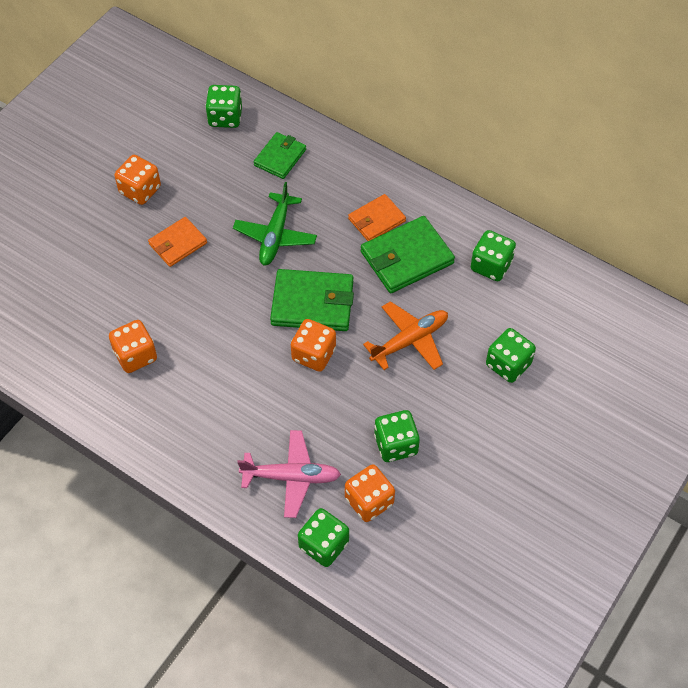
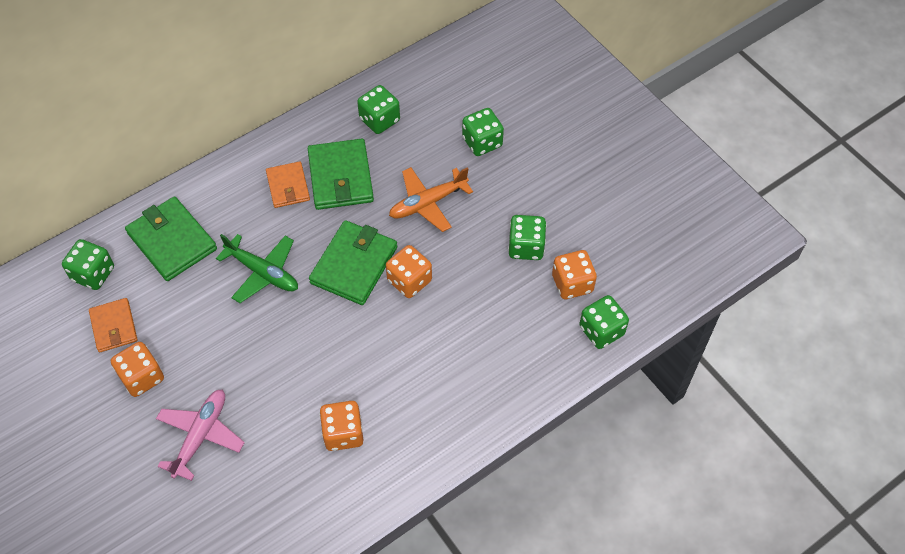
camera: 70 degrees left, 0 degrees up
(178, 244) = (228, 360): orange wallet -> orange wallet (114, 326)
(280, 157) = (172, 241): green wallet -> green wallet, size x1.61
(291, 477) = (527, 336): pink plane -> pink plane (201, 435)
(410, 340) = (428, 203): orange plane -> orange plane turned 105 degrees counterclockwise

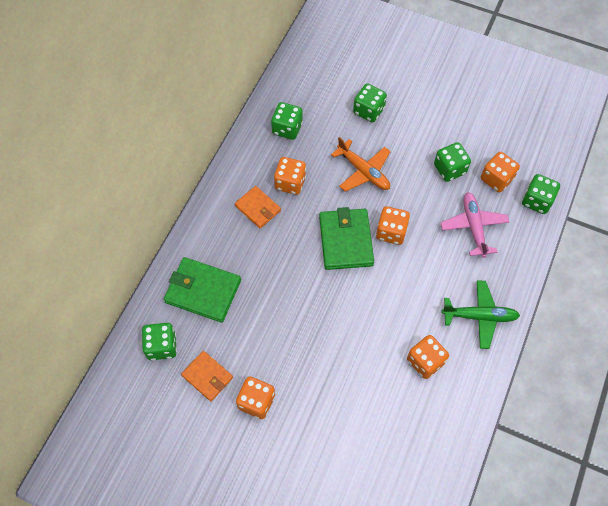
camera: 30 degrees left, 5 degrees up
(201, 435) = (330, 419): pink plane -> pink plane (473, 227)
(263, 272) = (286, 279): green plane -> green plane (479, 316)
(341, 177) = (290, 183): green wallet -> orange dice
(428, 203) = (363, 171): orange plane -> orange plane turned 75 degrees counterclockwise

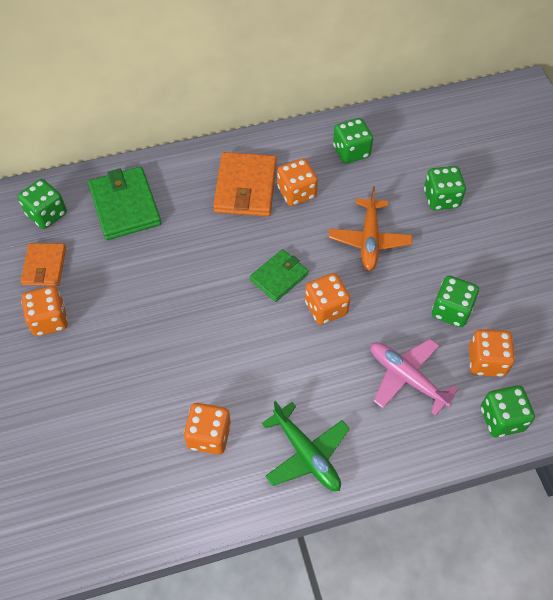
camera: 50 degrees right, 5 degrees down
(258, 208) = (246, 187): orange wallet -> orange wallet, size x1.61
(345, 241) = (279, 277): green wallet -> green wallet, size x0.62
(473, 227) = (406, 377): pink plane -> pink plane turned 90 degrees counterclockwise

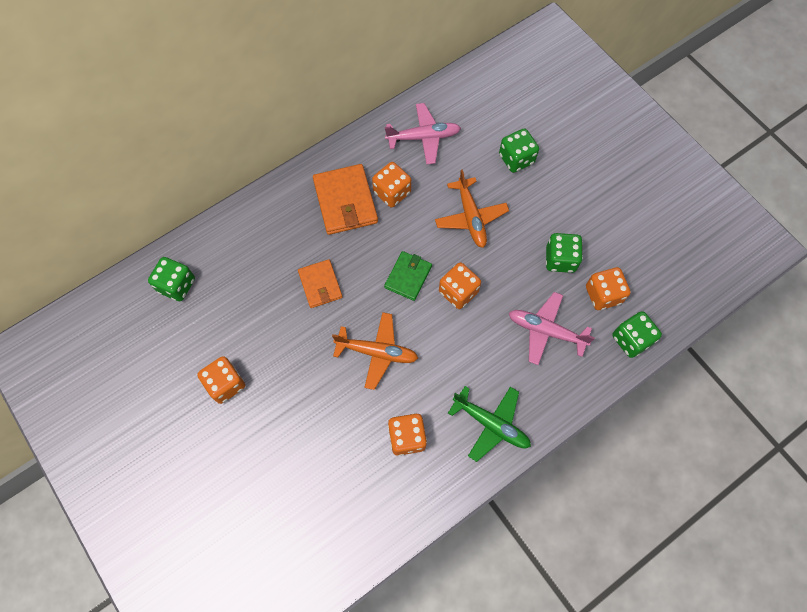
camera: 20 degrees left, 10 degrees up
(44, 266) = (198, 336): orange wallet -> orange wallet (320, 285)
(125, 206) = (245, 254): green wallet -> none
(215, 340) = (377, 352): none -> orange plane
(351, 152) = (423, 137): green dice -> pink plane

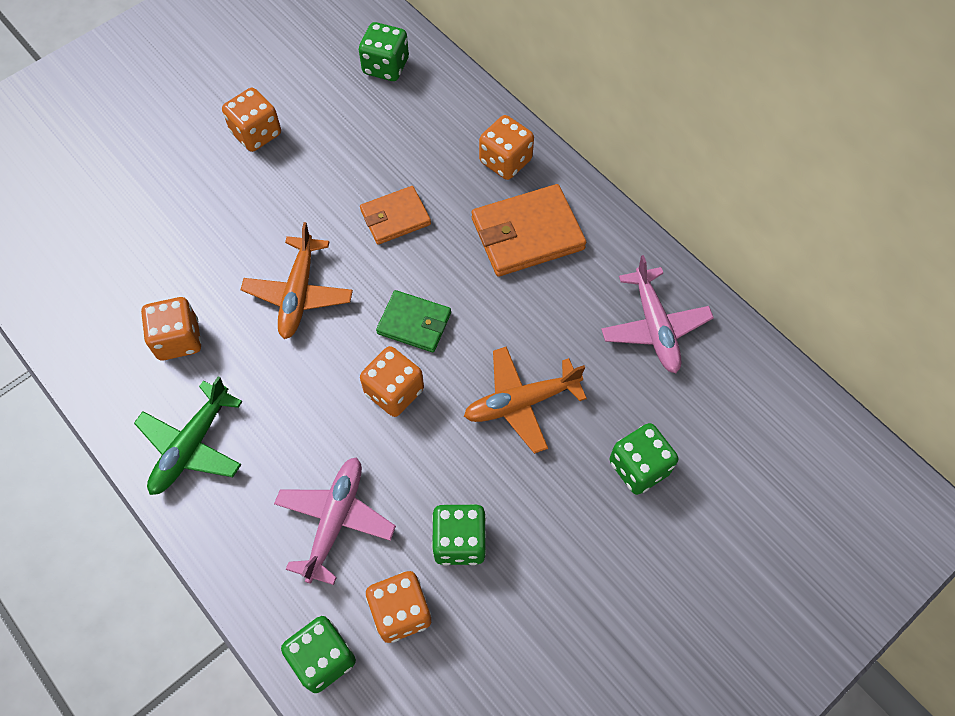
camera: 85 degrees right, 5 degrees down
(392, 192) = (550, 291): orange dice -> orange dice (505, 161)

